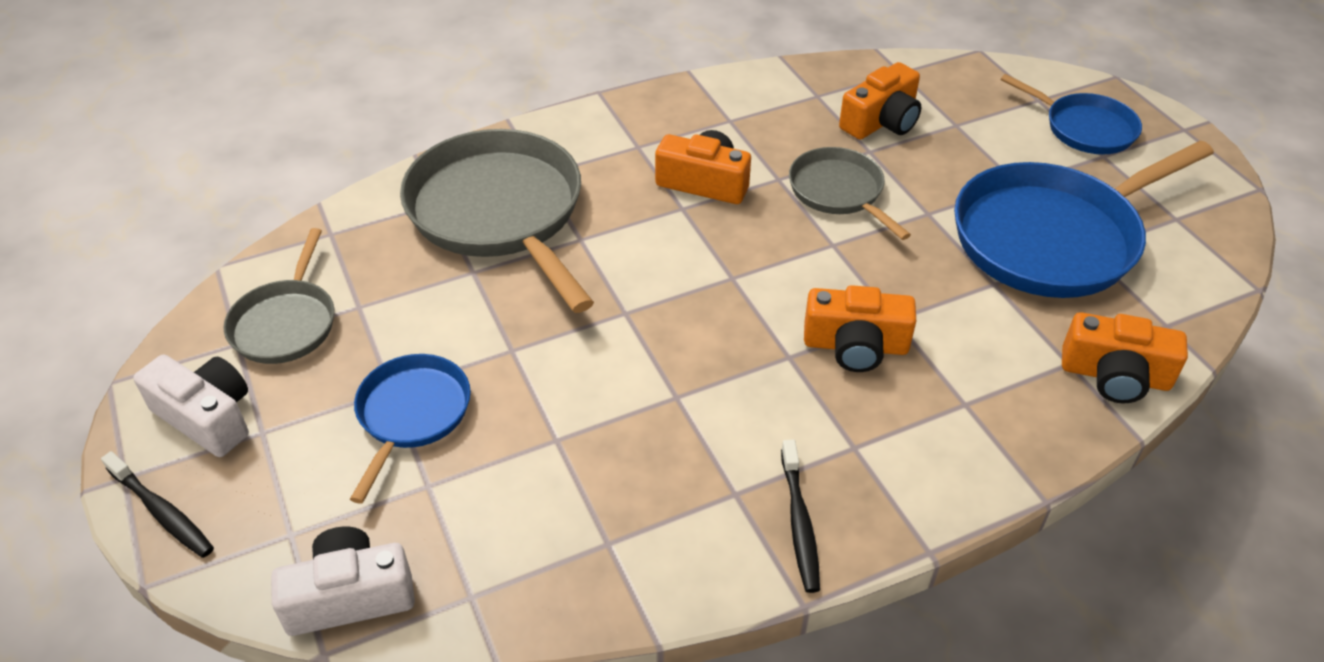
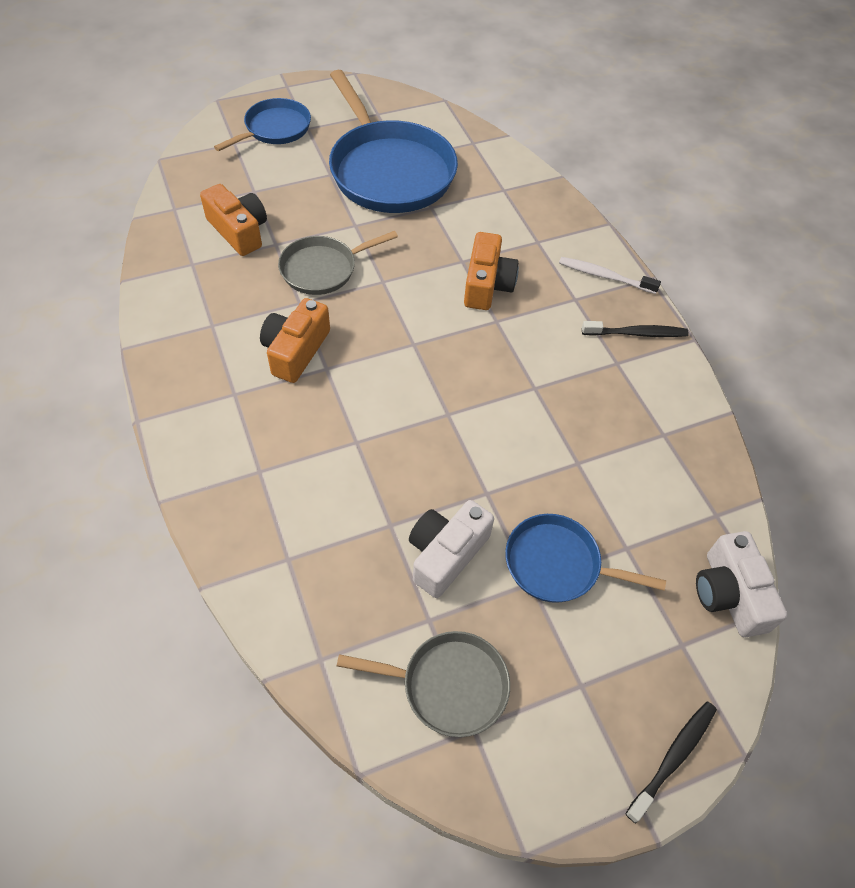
camera: 90 degrees left, 10 degrees up
(207, 417) = (567, 740): white camera -> white camera (446, 554)
(499, 213) = (312, 505): grey pan -> none
(914, 487) = (604, 276): none -> white toothbrush
(1115, 375) = (514, 174): orange camera -> none

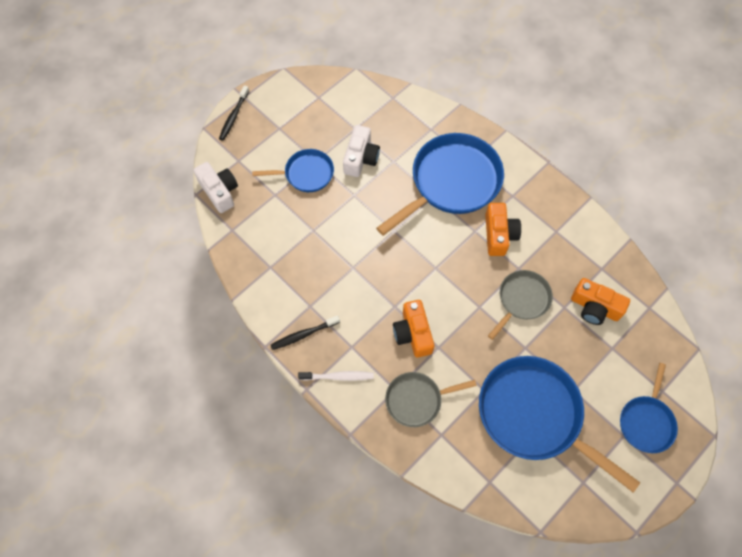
camera: 160 degrees right, 10 degrees up
(315, 450) = (451, 182): none -> blue pan
(448, 685) = (335, 107): grey pan -> grey pan (417, 400)

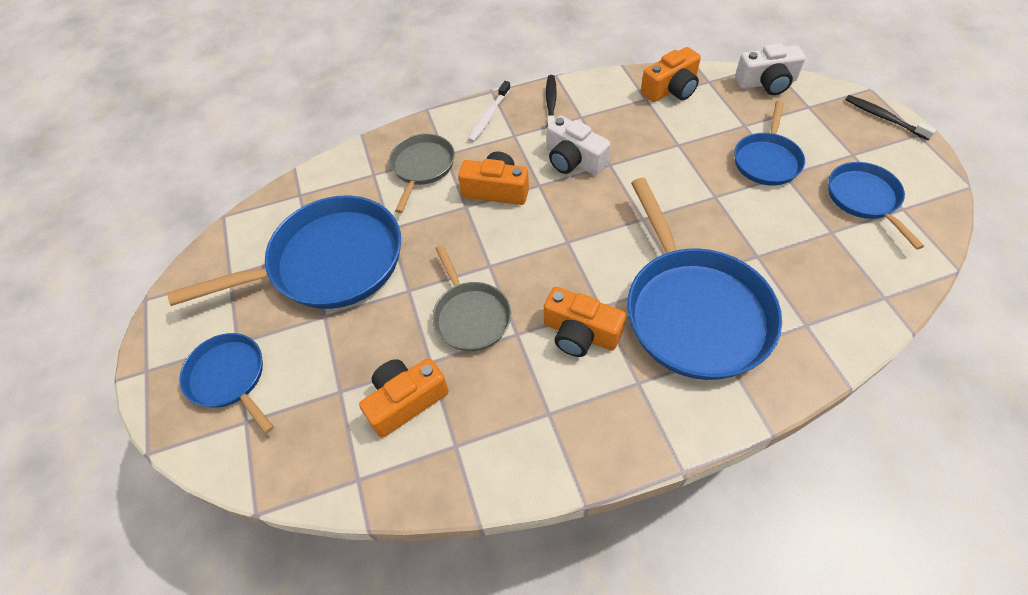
camera: 120 degrees right, 10 degrees down
(251, 253) = (671, 89): none -> orange camera
(319, 116) = (864, 199): none -> blue pan
(360, 158) = (774, 221): white camera -> white camera (574, 160)

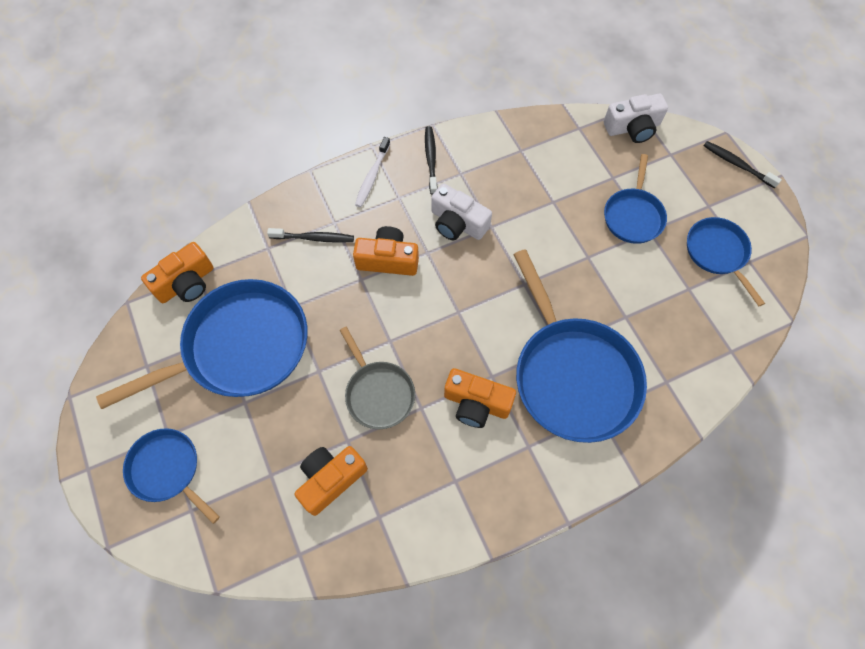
camera: 10 degrees left, 10 degrees up
(422, 167) = (314, 238): grey pan -> black toothbrush
(671, 89) = (544, 138): orange camera -> orange camera (186, 283)

